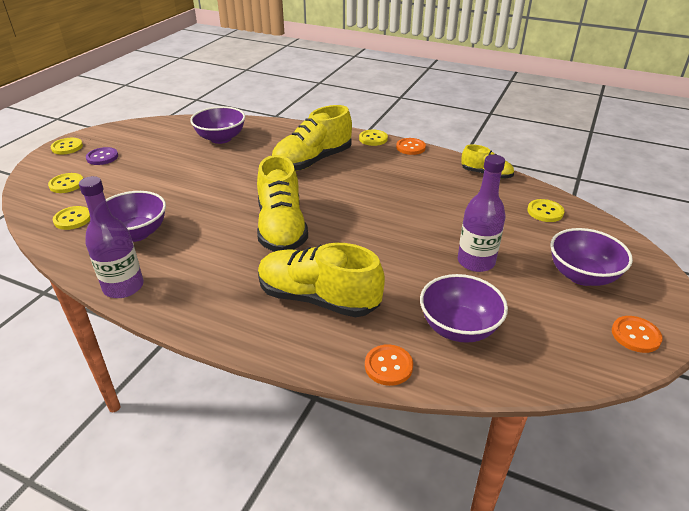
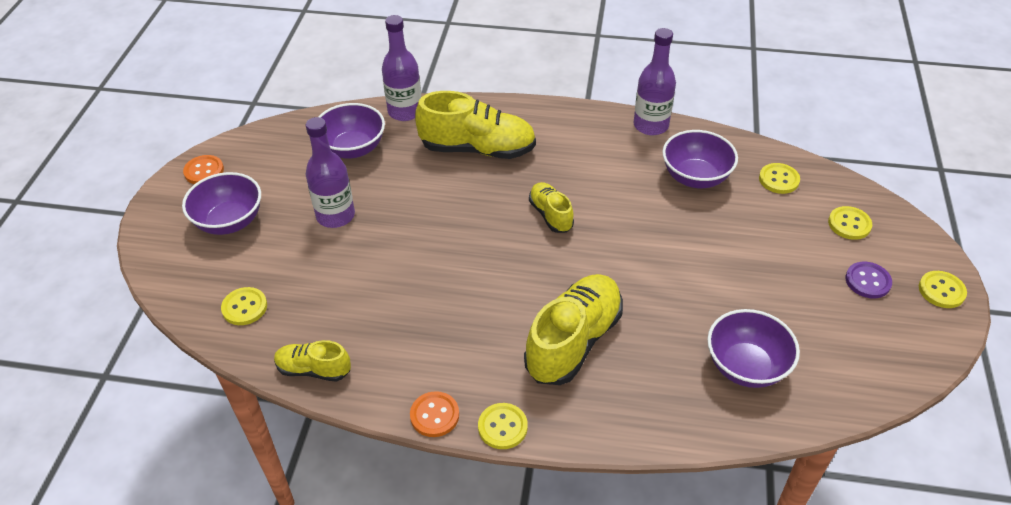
camera: 165 degrees right, 10 degrees up
(281, 228) = (550, 215): yellow shoe -> yellow shoe, size x0.54
(388, 366) = (405, 111): orange button -> purple bottle

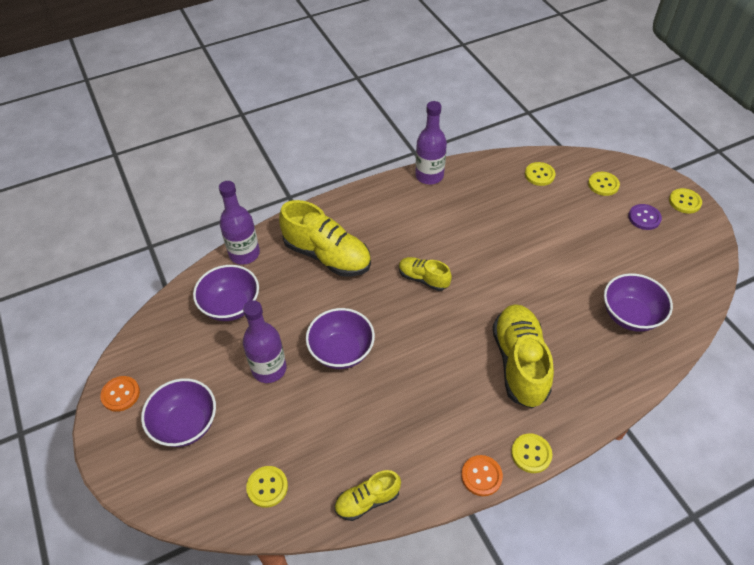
camera: 35 degrees left, 5 degrees up
(477, 149) = (327, 255): yellow shoe -> yellow shoe turned 60 degrees clockwise
(695, 177) = (489, 199): purple bowl -> purple bowl (341, 351)

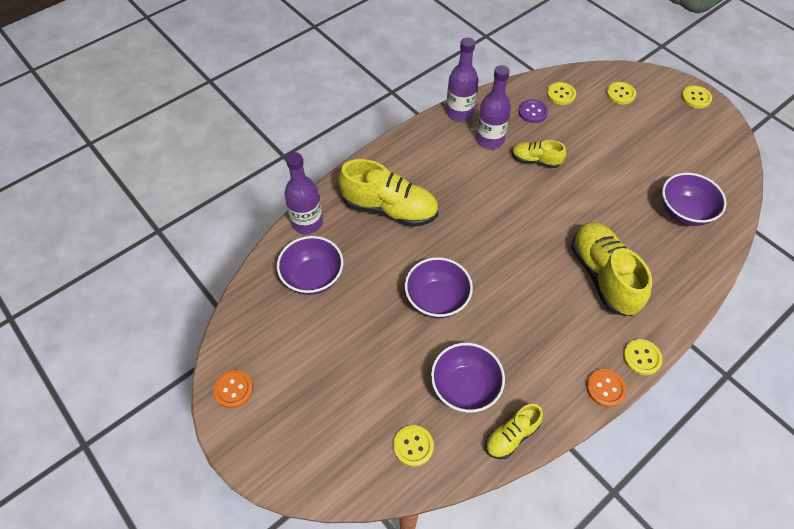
camera: 15 degrees left, 5 degrees up
(186, 424) = (311, 404): purple bowl -> purple bowl (465, 387)
(269, 369) = (373, 331): purple bottle -> purple bottle (489, 139)
(423, 279) = (489, 214): yellow shoe -> yellow shoe (535, 160)
(644, 218) = (666, 119): purple button -> purple button (532, 112)

